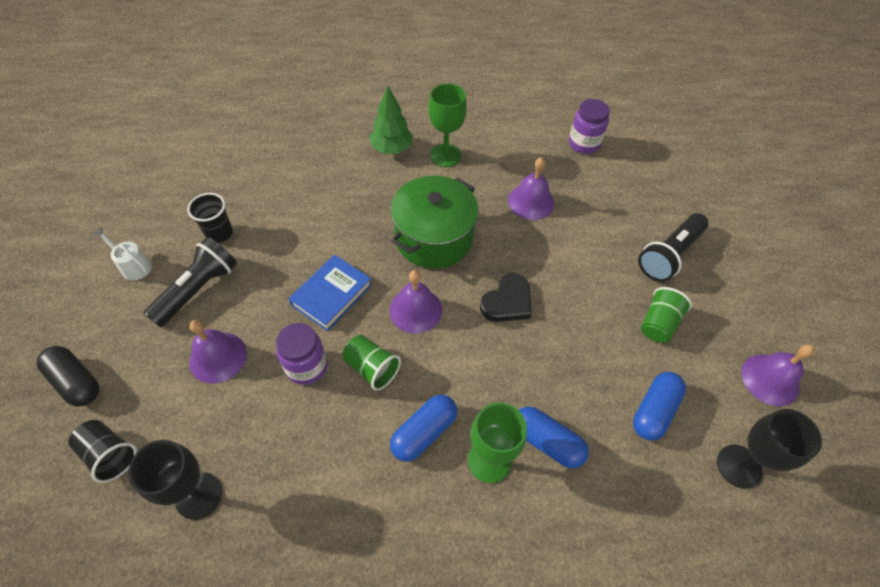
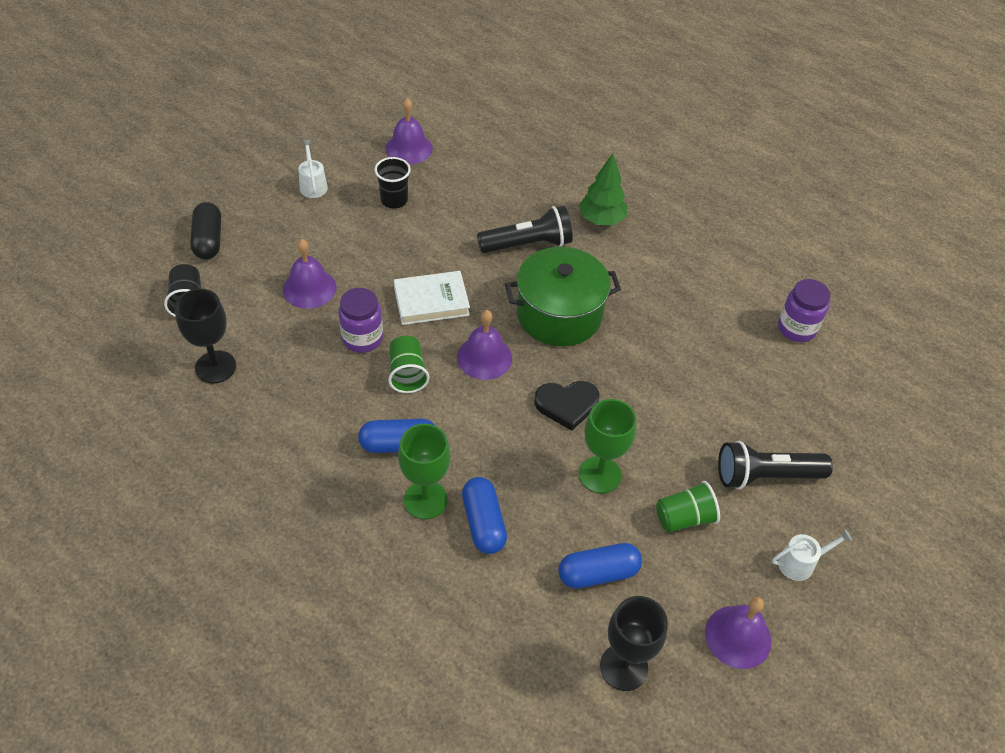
camera: 40 degrees right, 5 degrees down
(198, 289) = (340, 232): black flashlight -> black flashlight (528, 244)
(331, 295) = (431, 301): blue book -> white book
(445, 155) = (645, 255): green goblet -> green goblet (600, 475)
(531, 202) = (681, 343): purple bell -> purple bell (409, 148)
(746, 298) = (800, 563): none -> white watering can

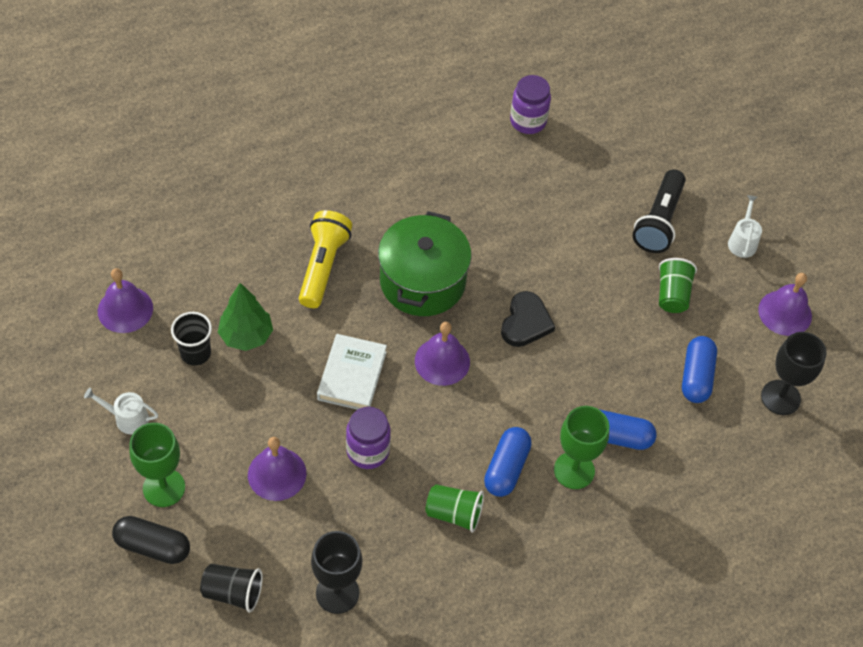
camera: 65 degrees left, 5 degrees up
(407, 374) = (429, 430): green cup -> green cup (454, 513)
(528, 244) = (323, 266): black flashlight -> yellow flashlight
(600, 475) = (607, 332): green goblet -> green goblet (164, 488)
(601, 220) = (325, 194): green tree -> green tree (246, 336)

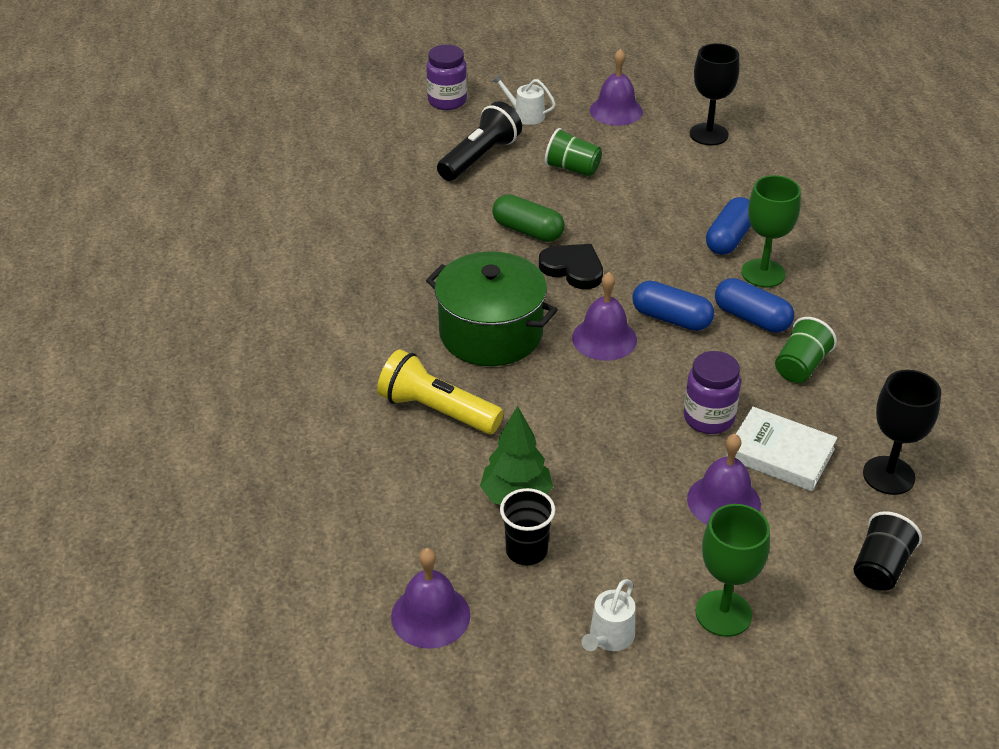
camera: 70 degrees left, 15 degrees down
(153, 546) = (807, 637): black capsule -> none
(352, 375) = (602, 413): white book -> white book (780, 454)
(528, 121) = (304, 213): purple jar -> purple jar (447, 101)
(566, 279) = (527, 231): none -> green capsule
(659, 221) = (480, 157): black flashlight -> black flashlight turned 90 degrees counterclockwise
(696, 376) = (672, 176): blue capsule -> blue capsule (671, 319)

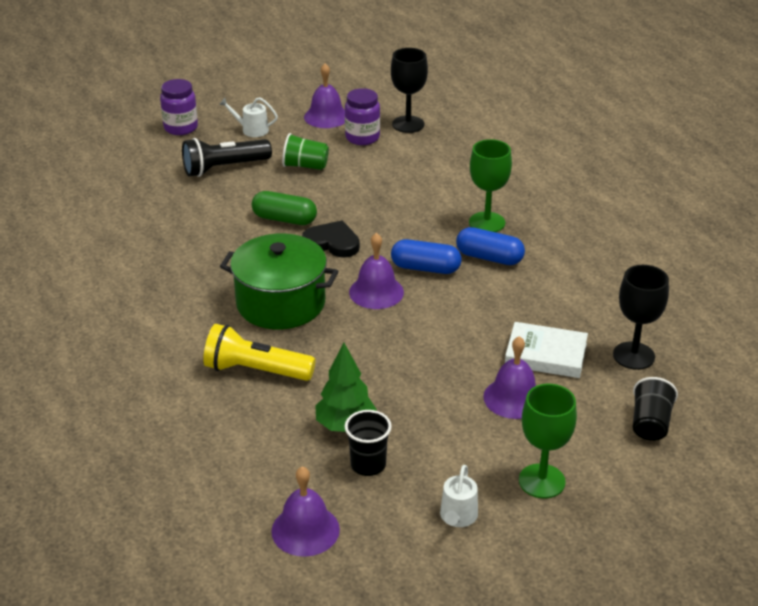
camera: 15 degrees left, 5 degrees down
(480, 157) = (224, 168): black flashlight -> black flashlight turned 135 degrees counterclockwise
(708, 418) = (481, 338): purple jar -> purple jar (362, 138)
(729, 238) = (451, 200): blue capsule -> none
(800, 366) = (539, 287): green cup -> none

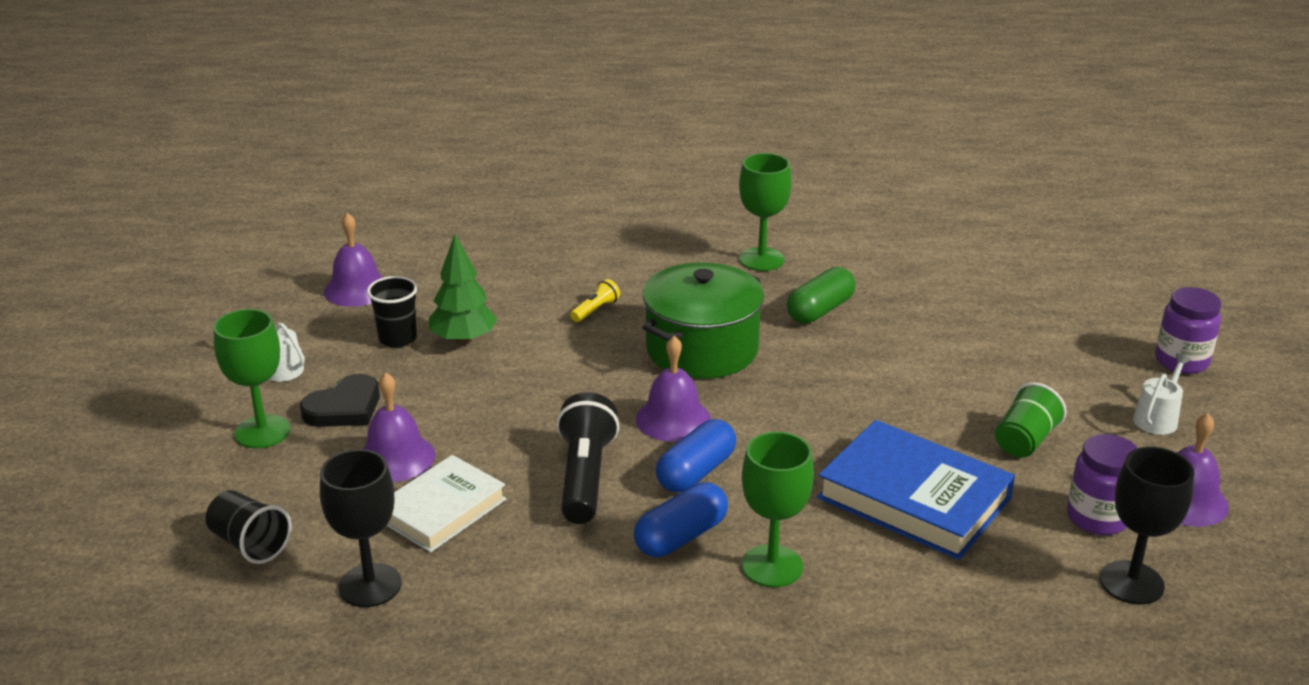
camera: 115 degrees right, 5 degrees down
(125, 309) = (761, 259): none -> green goblet
(224, 168) = (1046, 373): black flashlight -> black flashlight (585, 477)
(256, 370) = (595, 310): yellow flashlight -> yellow flashlight, size x0.47
(284, 219) = (885, 391): green capsule -> green capsule (820, 310)
(332, 243) = (805, 414): black heart -> black heart (344, 407)
(389, 191) = (914, 498): none -> blue book

